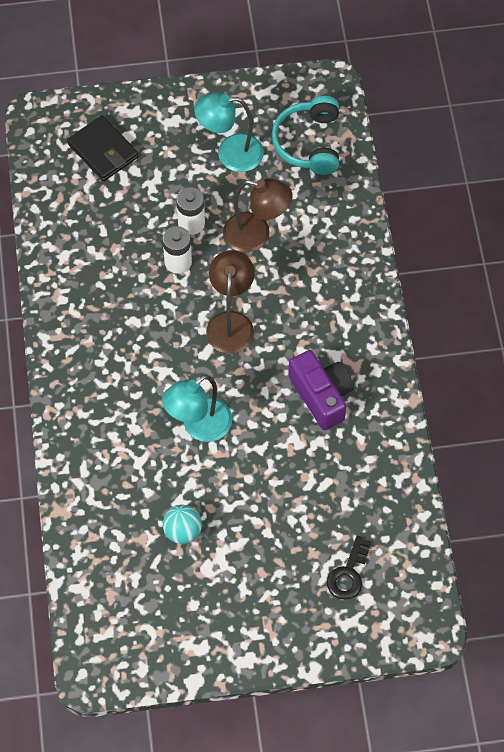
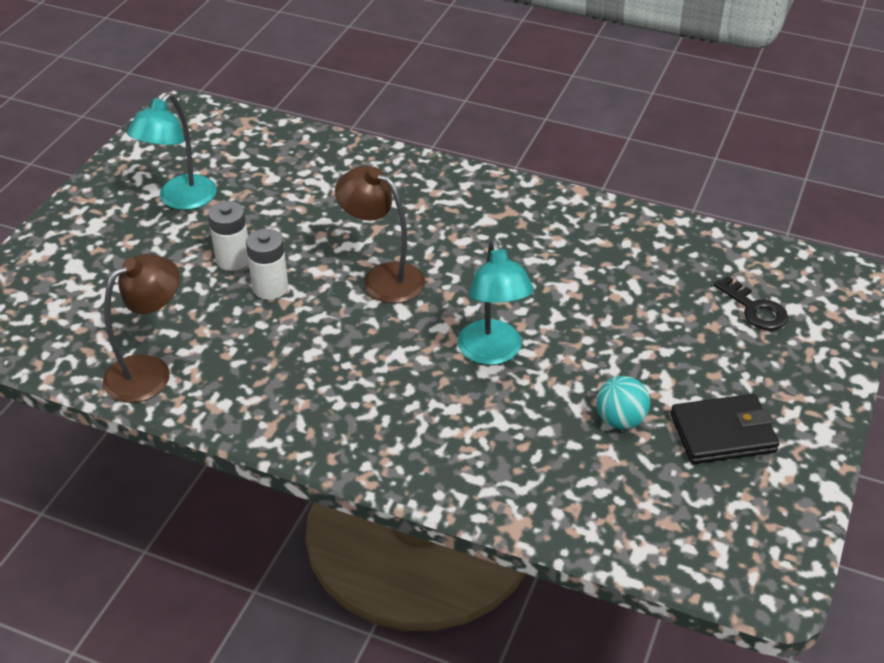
camera: 60 degrees left, 20 degrees down
(103, 151) = (69, 291): black wallet -> black wallet (723, 433)
(256, 235) = (296, 219): brown lamp -> brown lamp (149, 371)
(309, 143) = (228, 145): turquoise headphones -> none
(321, 395) = (526, 247): purple camera -> none

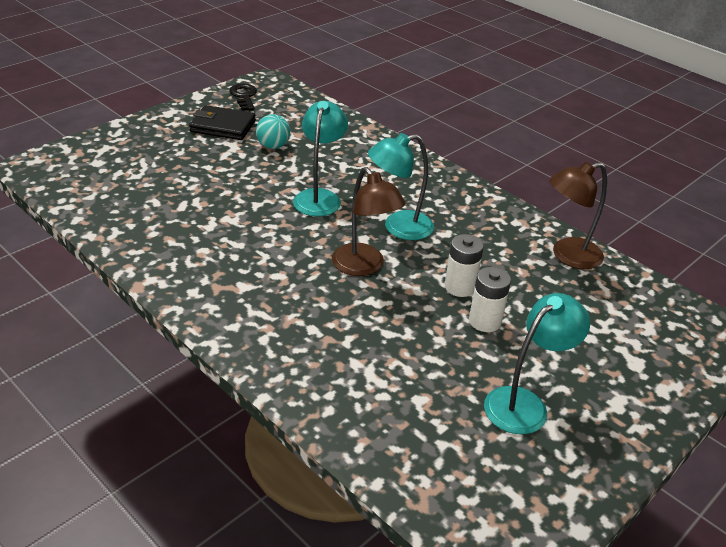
camera: 160 degrees left, 5 degrees down
(371, 341) = (398, 227): none -> turquoise lamp
(755, 309) = (122, 169): black key -> black key (244, 96)

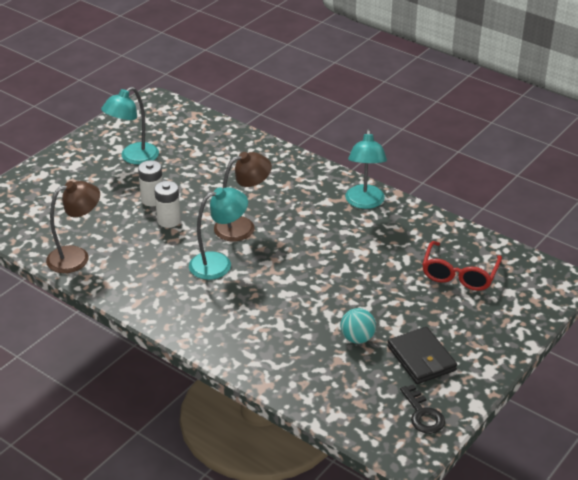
camera: 175 degrees right, 0 degrees up
(135, 183) = (459, 274): none -> red glasses
(223, 126) = (421, 358): black wallet -> black wallet turned 60 degrees clockwise
(319, 197) = (293, 284): turquoise lamp -> turquoise lamp (364, 203)
(364, 267) = (242, 226): brown lamp -> brown lamp turned 105 degrees clockwise

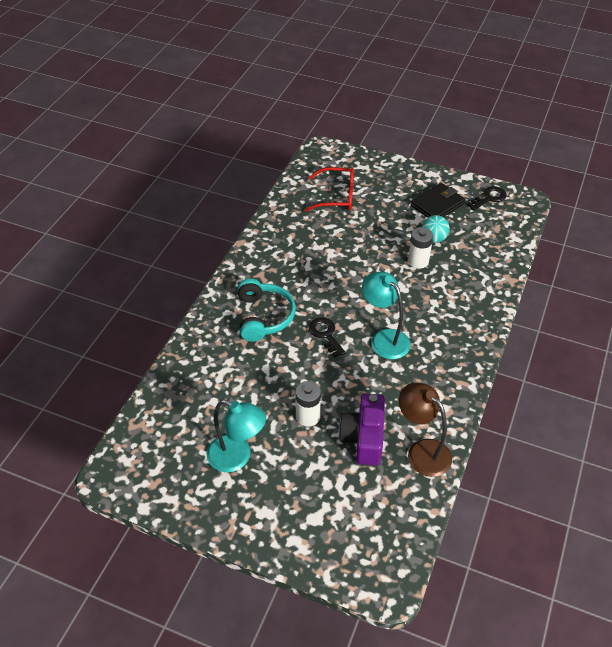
camera: 105 degrees left, 10 degrees up
(111, 226) = (364, 438): none -> purple camera
(169, 220) = (337, 393): white battery -> white battery (418, 261)
(242, 226) = (325, 334): brown lamp -> black key
(284, 192) = (263, 317): none -> turquoise headphones
(364, 203) = (262, 260): turquoise lamp -> none

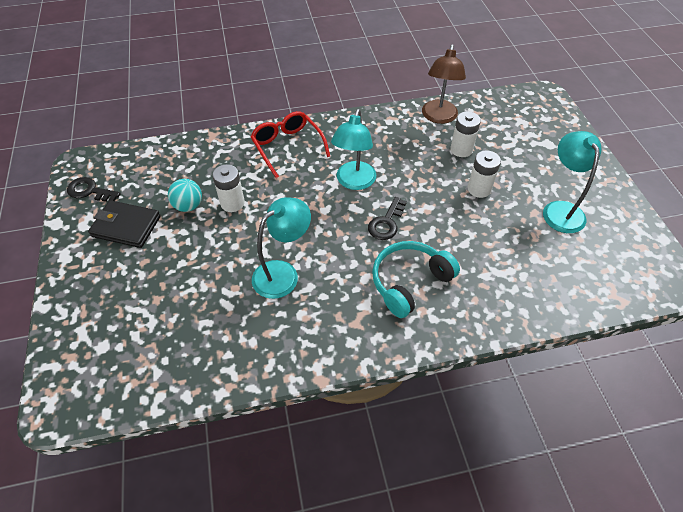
camera: 125 degrees left, 5 degrees up
(330, 259) = (283, 273): none -> turquoise lamp
(337, 196) = (164, 327): red glasses -> red glasses (287, 147)
(364, 438) = (461, 149): purple camera -> white battery

